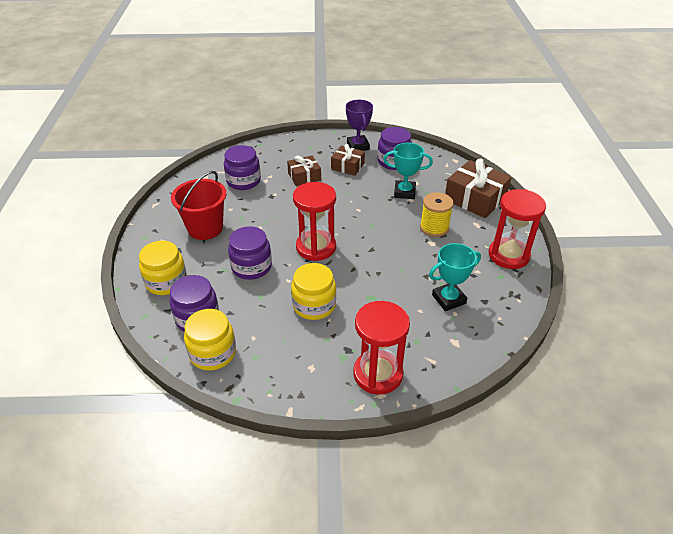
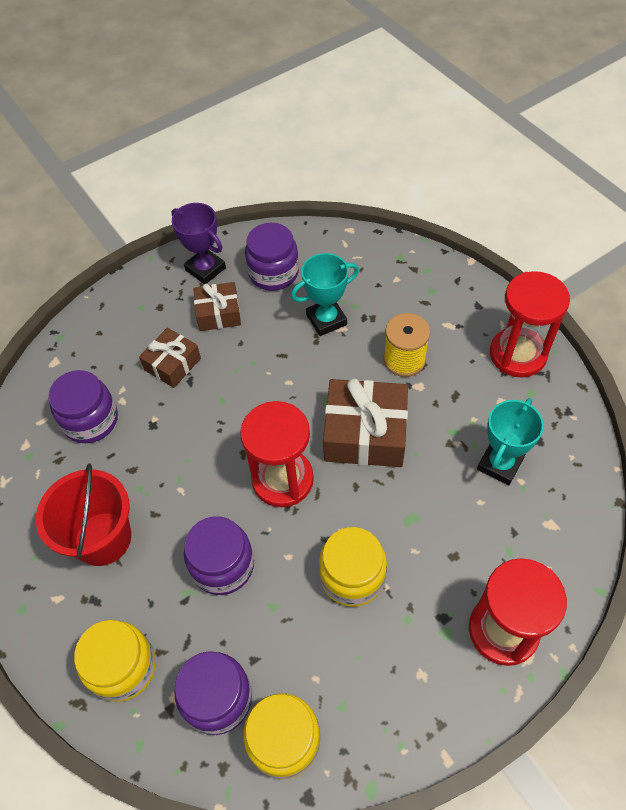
camera: 30 degrees left, 15 degrees up
(475, 199) = (418, 283): brown gift -> brown gift (365, 433)

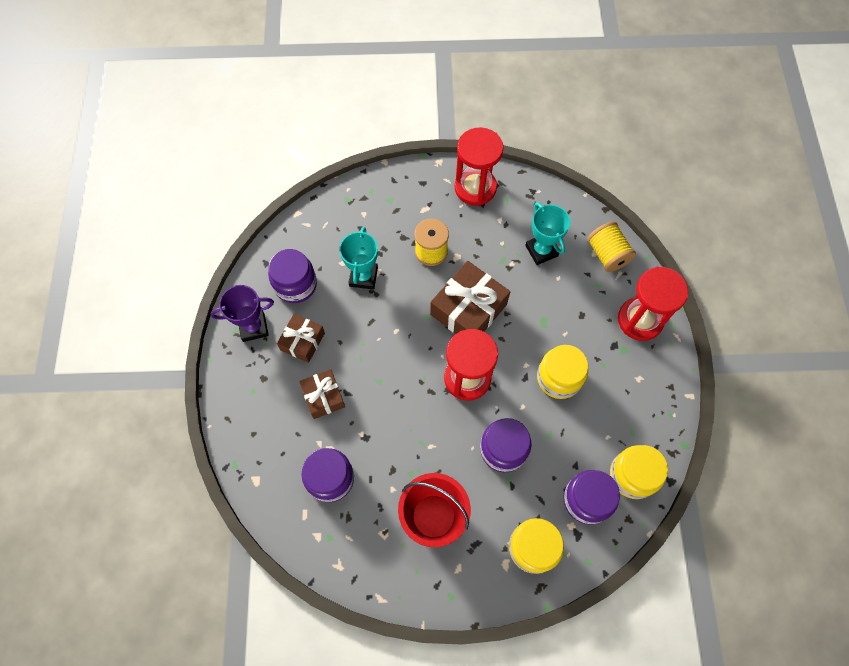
camera: 60 degrees left, 10 degrees up
(560, 539) = (607, 254): none -> yellow spool

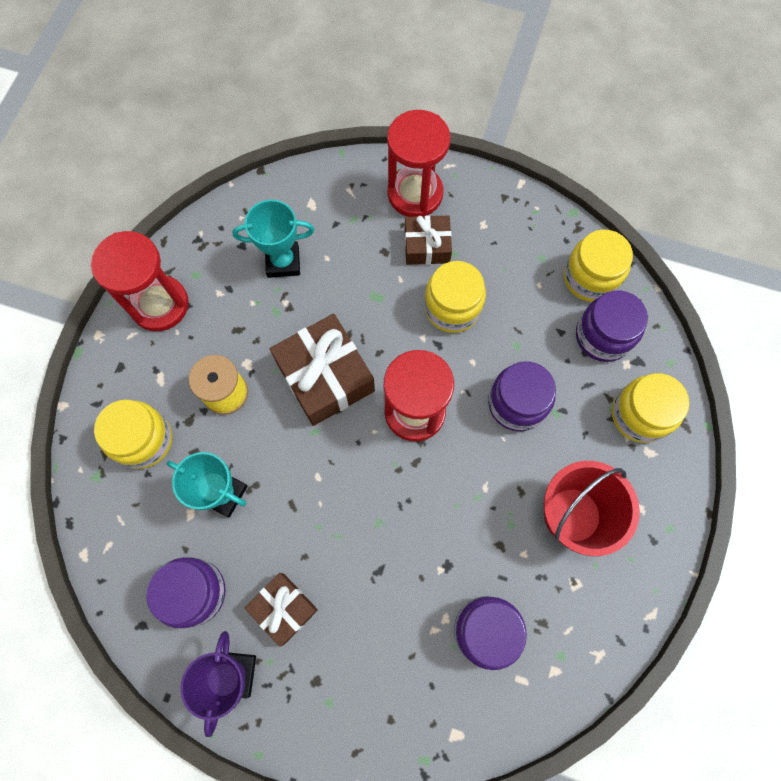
camera: 70 degrees left, 5 degrees up
(323, 397) = (373, 604): brown gift -> brown gift (427, 246)
(380, 216) = (144, 440): none -> yellow jar
(607, 254) = (320, 193): yellow spool -> none

